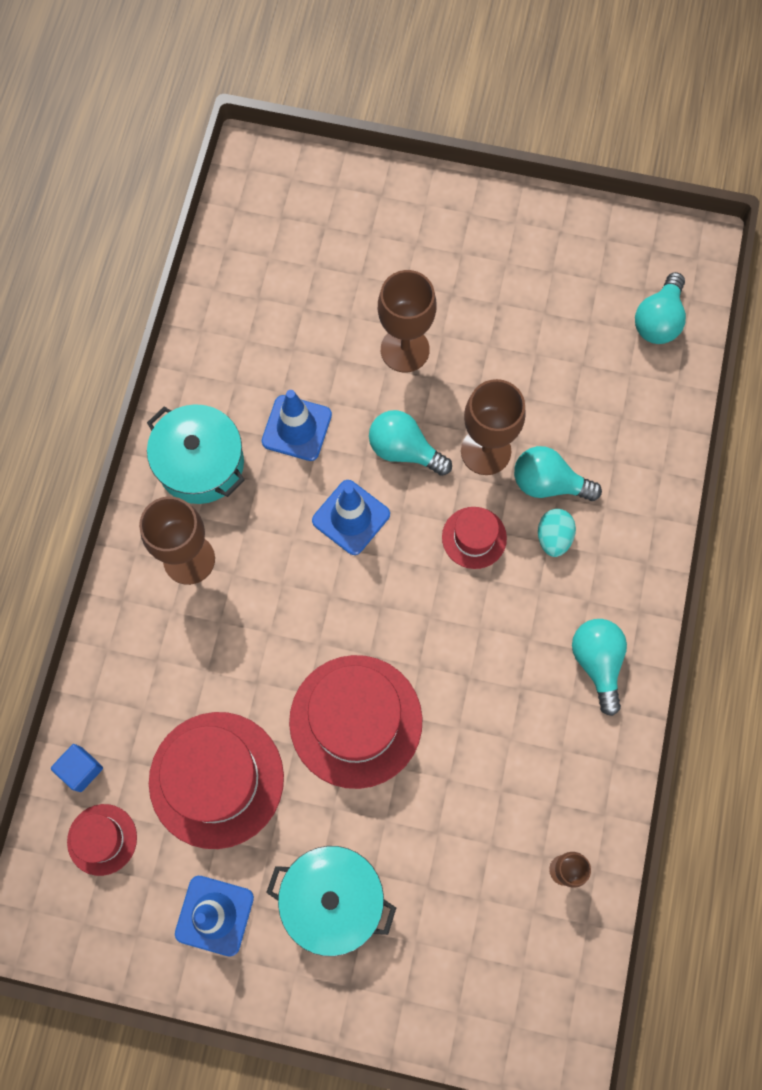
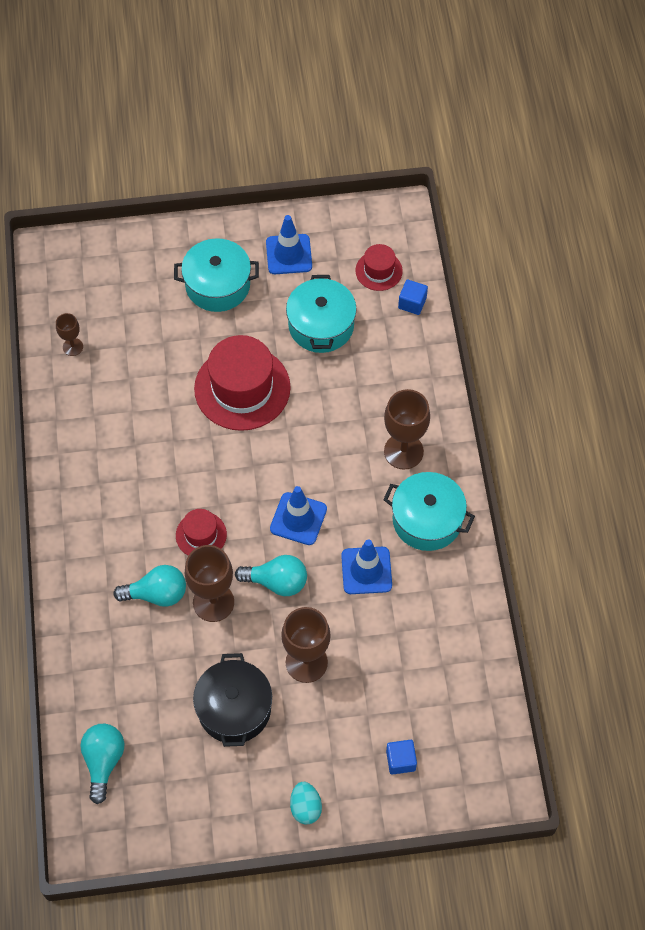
camera: 160 degrees right, 10 degrees down
(216, 779) = (321, 325): red hat -> turquoise pot
(345, 220) = (400, 760): none -> blue cube
(501, 328) = (234, 708): none -> black pot
(553, 537) = (141, 555): turquoise egg -> turquoise egg (305, 807)
(597, 662) = (84, 479): turquoise light bulb -> none

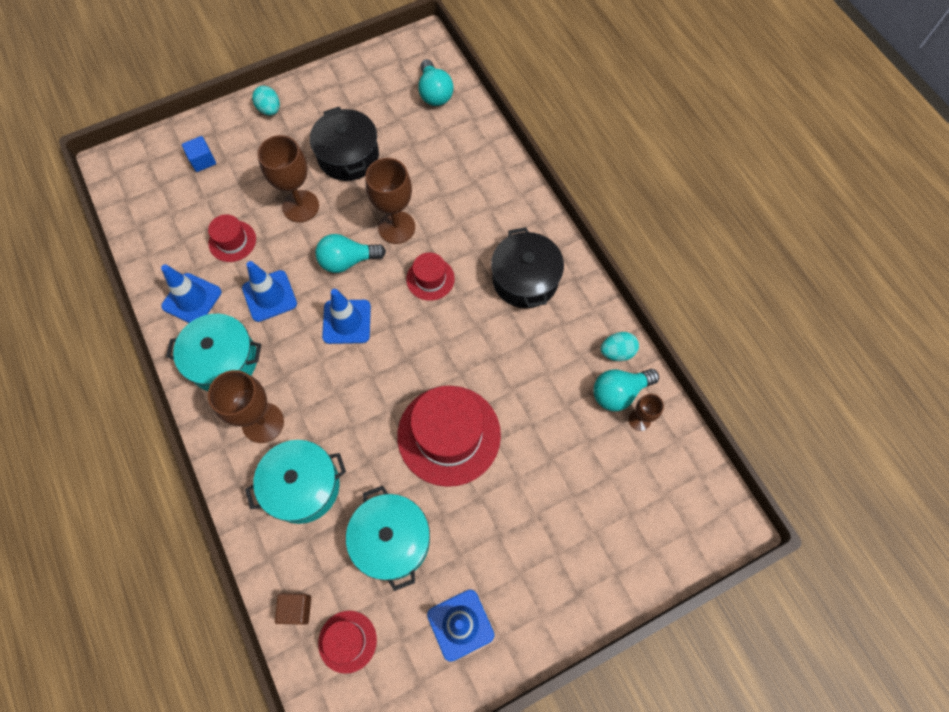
camera: 160 degrees right, 5 degrees up
(59, 408) = (617, 352): none -> turquoise egg
(109, 503) = (525, 279): none -> black pot
(157, 594) = (447, 219): turquoise light bulb -> turquoise light bulb (619, 392)
(218, 285) = (524, 551): turquoise pot -> turquoise pot (303, 486)
(390, 645) = (232, 241): none -> red hat
(412, 303) = (296, 609): blue cube -> brown cube
(445, 593) = (192, 299): none -> blue traffic cone

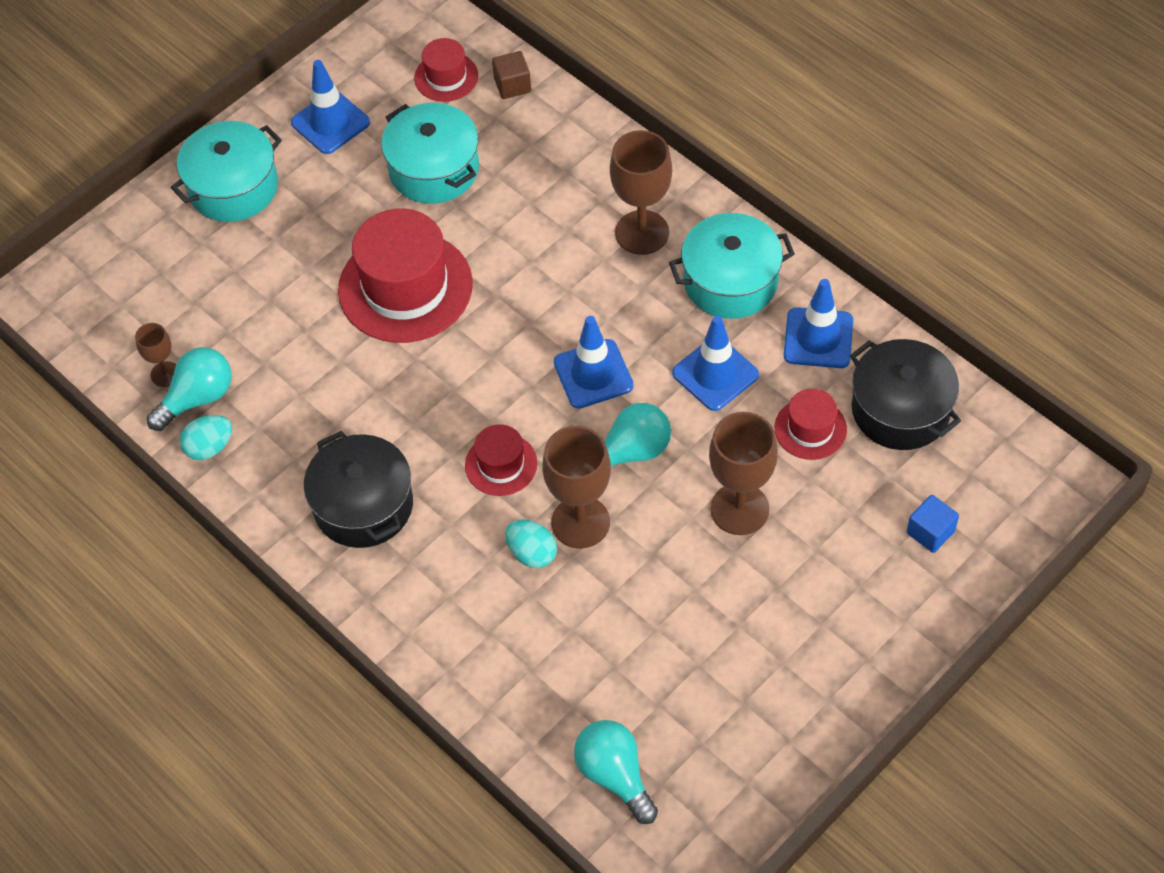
camera: 165 degrees right, 10 degrees down
(269, 109) = (878, 653): turquoise egg -> turquoise egg (532, 553)
(303, 486) = (560, 187): turquoise pot -> turquoise pot (233, 187)
(348, 156) = (707, 612): black pot -> black pot (900, 409)

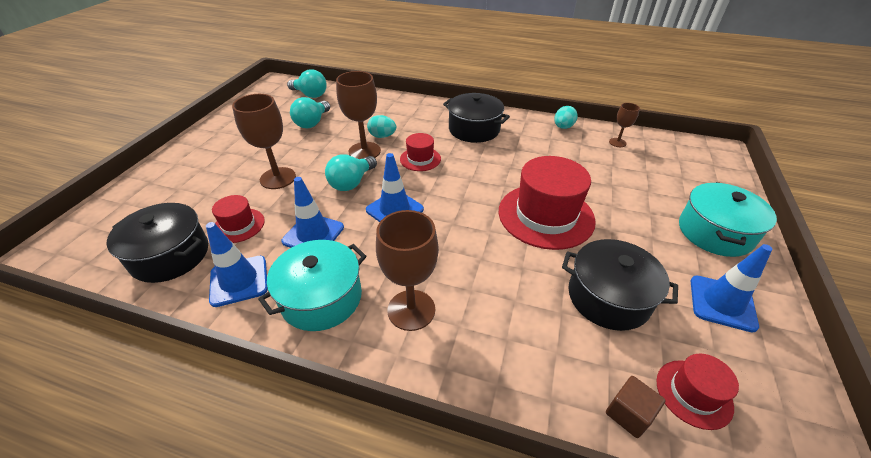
camera: 150 degrees right, 15 degrees down
(197, 398) = (591, 139): turquoise light bulb -> turquoise light bulb (312, 123)
(434, 169) = (608, 297): turquoise pot -> black pot
(930, 532) = (155, 200): blue cube -> none

